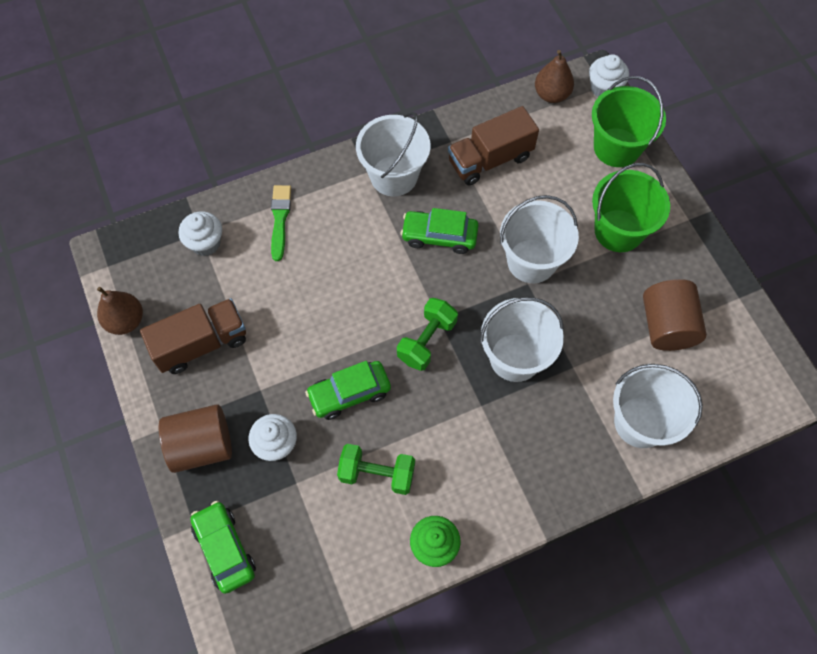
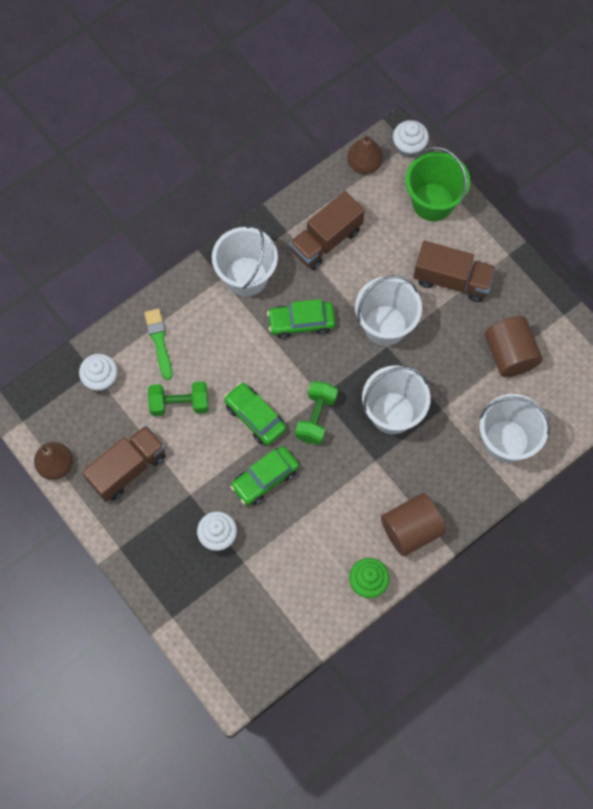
camera: 15 degrees left, 5 degrees up
(202, 446) = (157, 553): brown cylinder -> brown cylinder (411, 529)
(224, 549) = (203, 629): green car -> green car (255, 417)
(377, 474) = (307, 538): green dumbbell -> green dumbbell (179, 404)
(618, 231) = (452, 279): green bucket -> brown truck

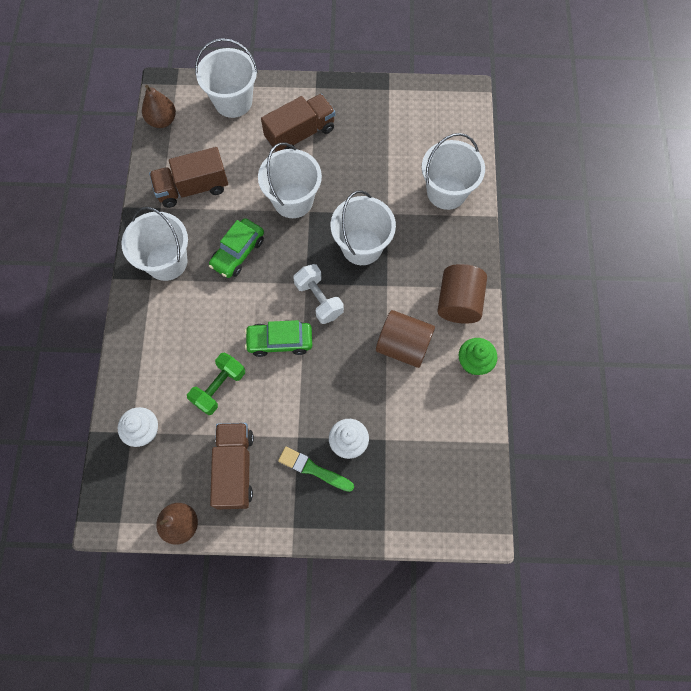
camera: 50 degrees left, 0 degrees up
(159, 341) = (156, 363): green brush -> green brush (313, 469)
(265, 478) = (333, 372): green car -> none
(316, 417) = (319, 299): green dumbbell -> white dumbbell
(326, 240) = (193, 188): brown truck -> brown truck turned 75 degrees clockwise
(409, 147) = (179, 84): white cupcake -> none
(433, 202) = (233, 101): green bucket -> white bucket
(510, 354) = (386, 141): brown cylinder -> brown cylinder (403, 345)

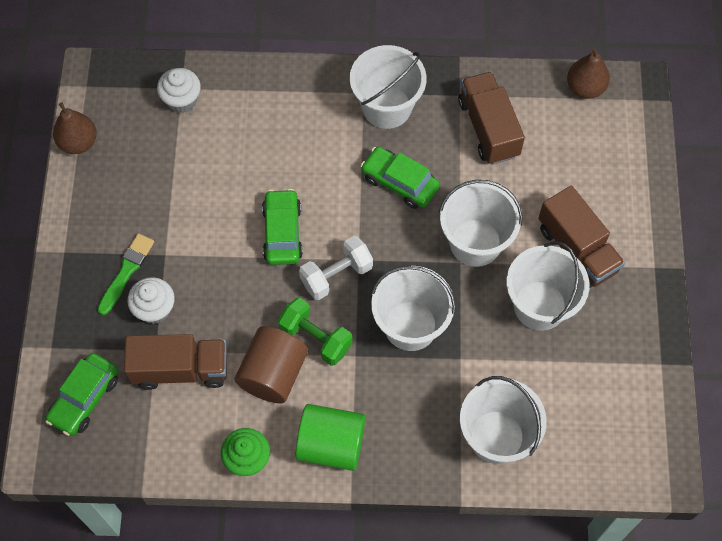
camera: 90 degrees right, 5 degrees down
(219, 387) = (228, 171): green dumbbell -> green dumbbell (315, 338)
(233, 101) = (621, 167): white bucket -> white bucket (539, 305)
(235, 468) = (133, 191): brown truck -> brown truck (180, 369)
(429, 496) = (85, 398): none -> green car
(459, 302) = (331, 445): brown cylinder -> green cylinder

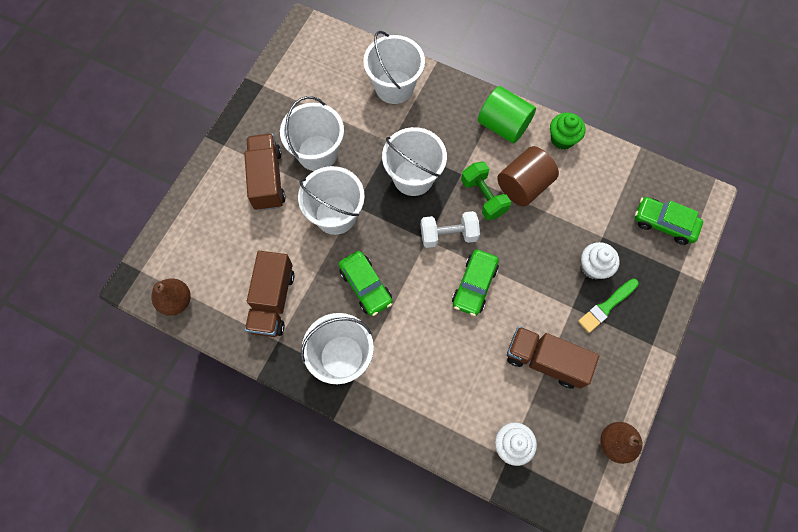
camera: 155 degrees left, 5 degrees up
(85, 398) = (664, 224): green car -> green car turned 120 degrees counterclockwise
(180, 369) = (588, 215): brown truck -> brown truck (545, 360)

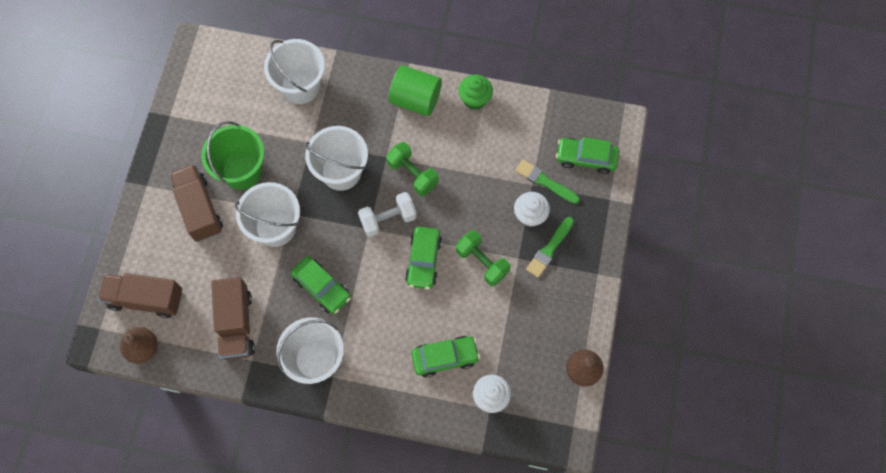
camera: 15 degrees left, 0 degrees up
(317, 153) = (242, 171): white bucket -> green bucket
(473, 390) = (445, 357): none -> green car
(523, 185) = (448, 154): brown cylinder -> none
(533, 302) = (482, 262): none -> green dumbbell
(545, 360) = (504, 313): brown truck -> brown truck (146, 299)
(616, 237) = (545, 181): none -> green brush

